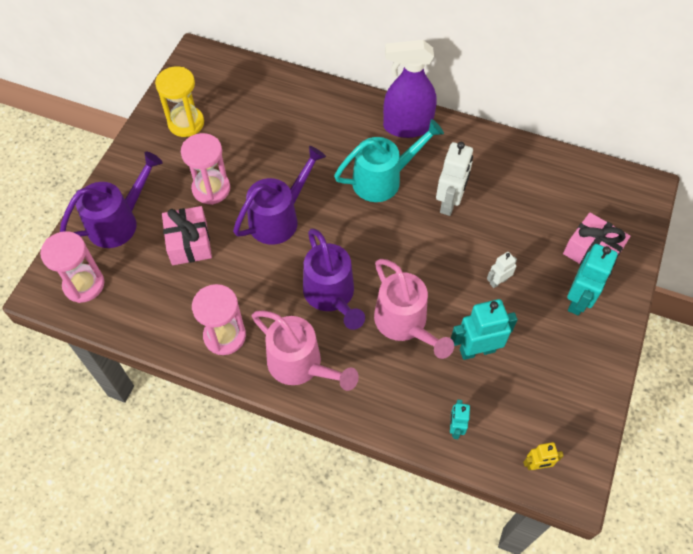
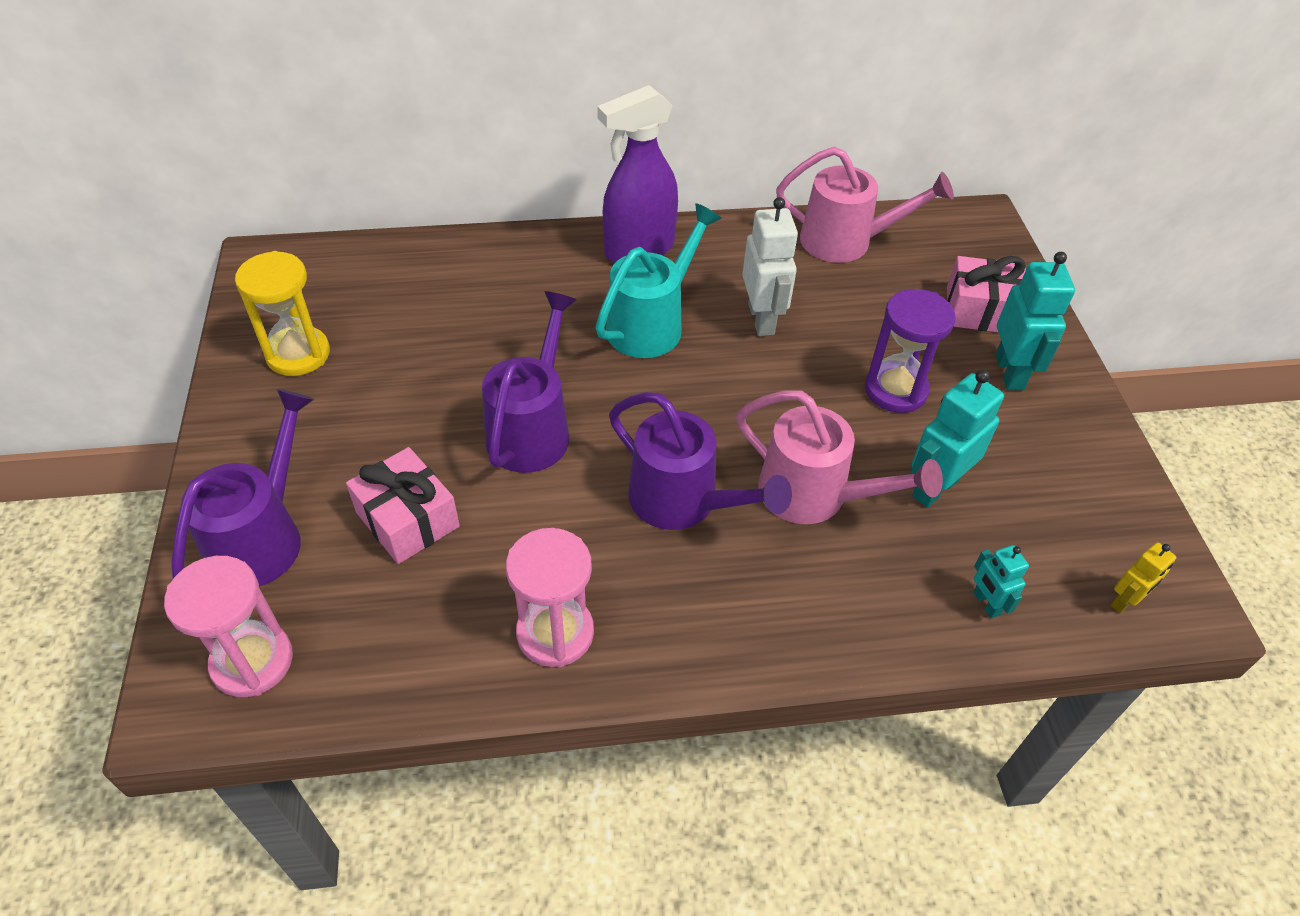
camera: 30 degrees left, 10 degrees down
(211, 189) = (397, 429): pink hourglass -> none
(301, 366) = (706, 622): pink watering can -> pink watering can (847, 242)
(498, 281) = (895, 390): white robot -> purple hourglass

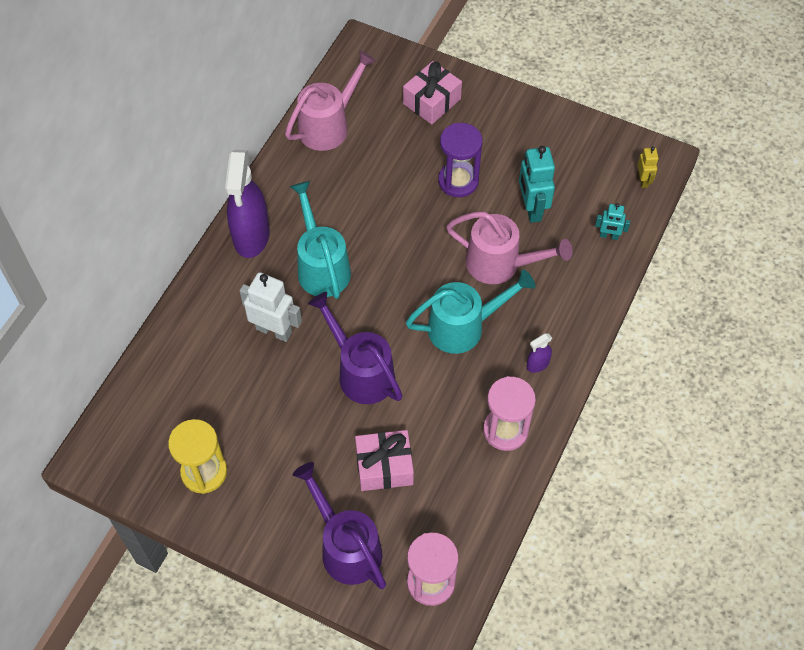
camera: 55 degrees left, 10 degrees up
(684, 503) = (464, 327): purple watering can -> turquoise watering can
(693, 619) = (537, 364): none -> purple spray bottle
(762, 319) = (360, 209): white robot -> white robot (274, 330)
(815, 496) = (501, 264): pink watering can -> pink watering can turned 45 degrees clockwise
(1010, 372) = (483, 121): turquoise robot -> none

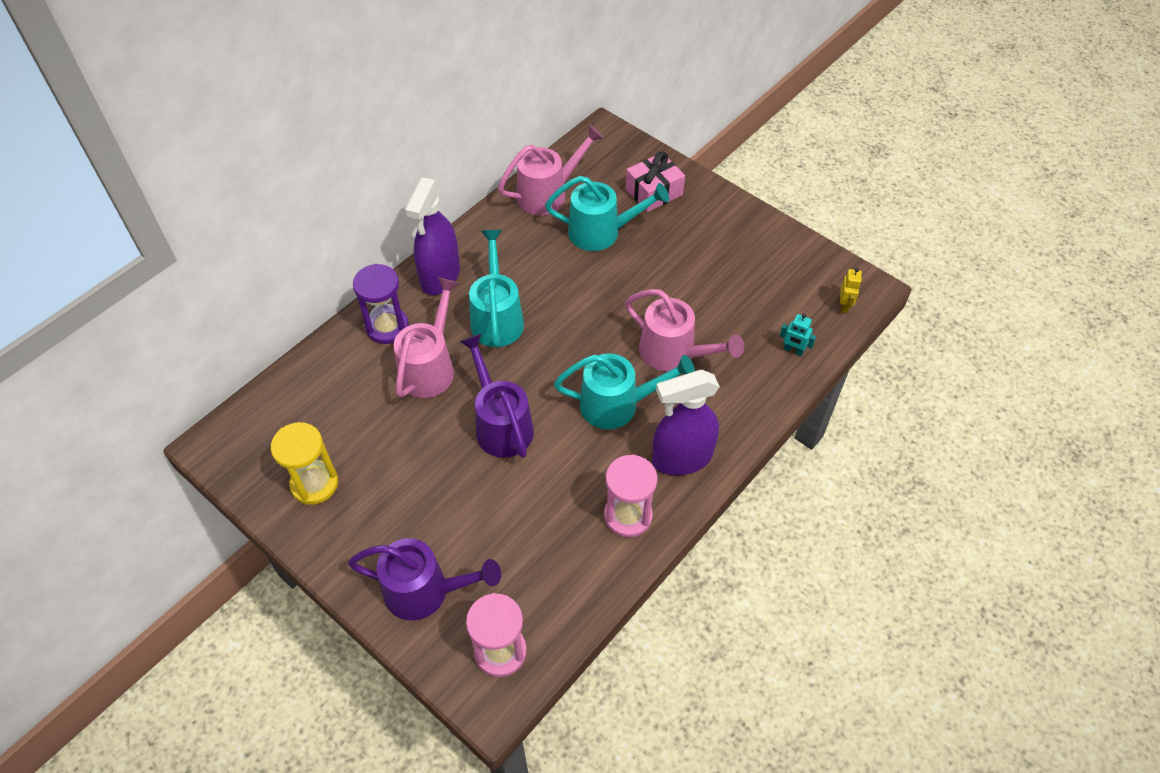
camera: 15 degrees right, 5 degrees down
(274, 330) = (430, 366): white robot -> pink watering can
(346, 546) = (426, 592): purple watering can -> purple watering can turned 120 degrees clockwise
(384, 467) = (492, 522): pink gift -> none
(395, 155) = (602, 232): none -> turquoise watering can
(458, 181) = (656, 268): purple hourglass -> purple hourglass (387, 327)
(531, 208) = (721, 308): turquoise robot -> none
(537, 364) = (681, 458): purple spray bottle -> purple spray bottle, size x2.33

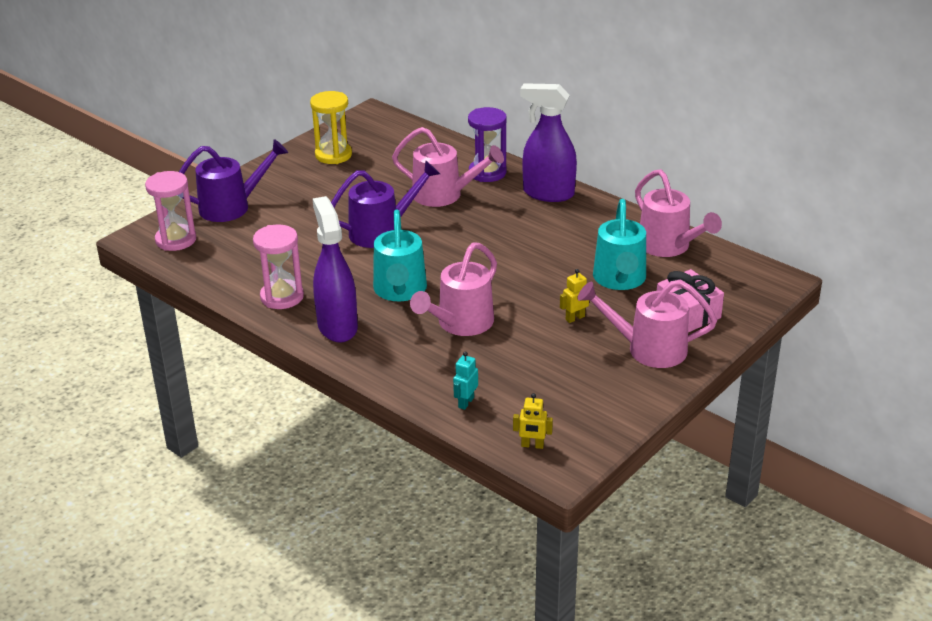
camera: 90 degrees right, 20 degrees down
(426, 592) = (232, 207): purple watering can -> purple watering can turned 120 degrees counterclockwise
(497, 317) = (501, 224): turquoise watering can -> none
(662, 268) = (575, 318): none -> yellow robot
(707, 222) = (647, 349): none -> pink watering can

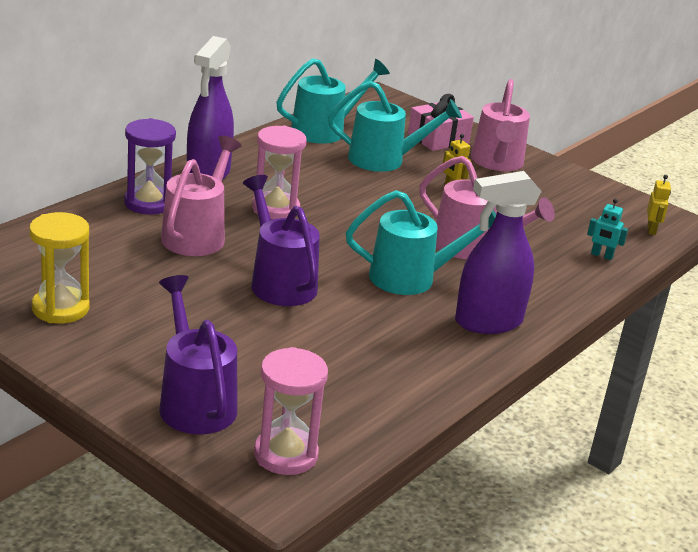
camera: 95 degrees left, 5 degrees down
(282, 297) = (430, 359): pink hourglass -> pink hourglass (275, 209)
(669, 247) = (325, 130): pink watering can -> turquoise watering can

